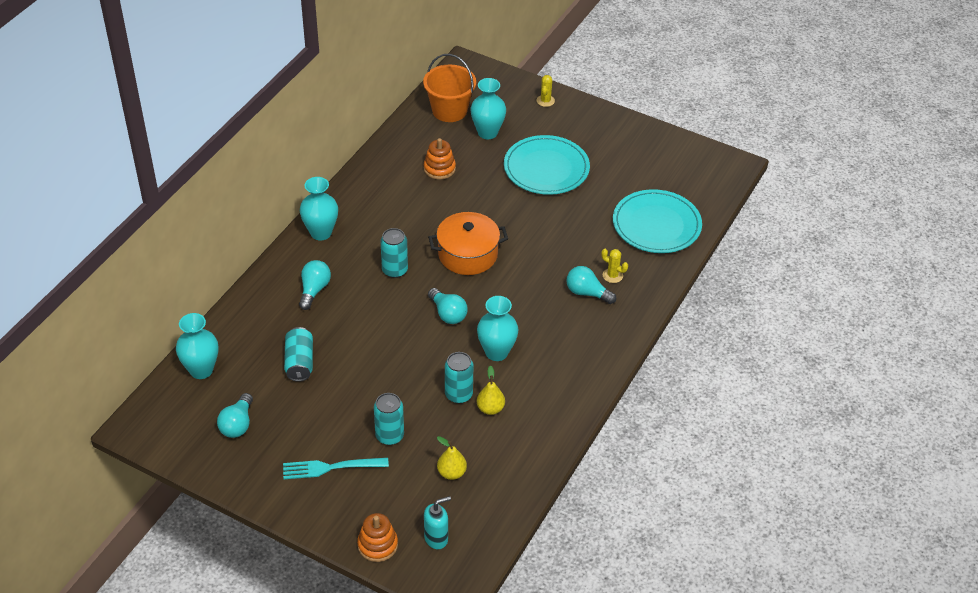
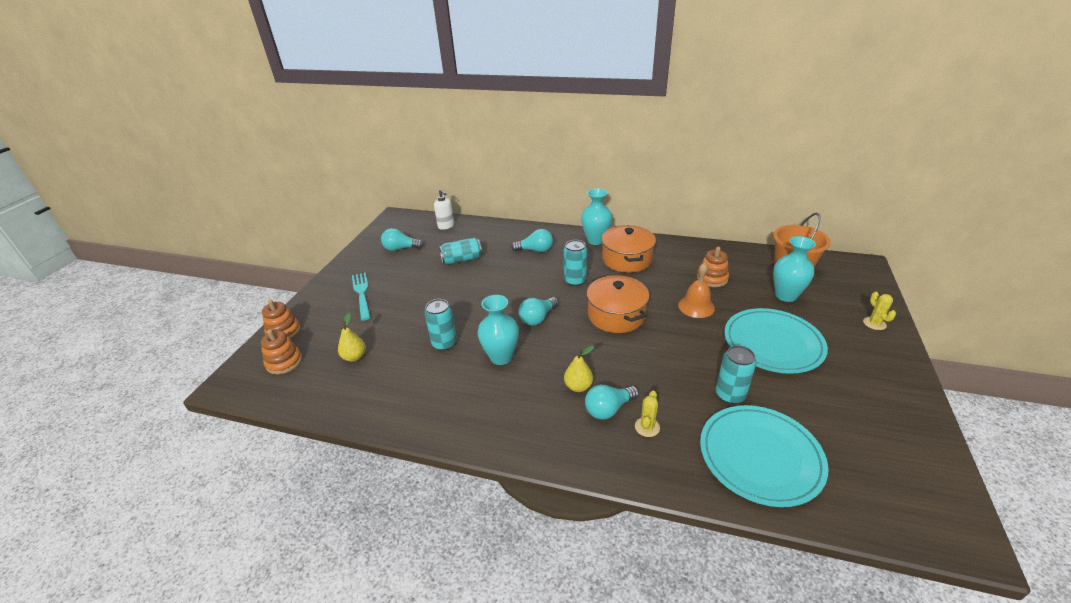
camera: 80 degrees right, 10 degrees down
(201, 370) = (446, 226): turquoise vase -> white soap dispenser
(374, 218) = (627, 259): none -> orange pot
(389, 435) = (394, 315): turquoise can -> turquoise can (730, 395)
(436, 538) = (284, 362): turquoise soap dispenser -> orange stacking toy
(478, 195) = (696, 306): none -> orange bell
(490, 408) = (431, 366): yellow pear -> yellow pear (578, 386)
(545, 101) = (874, 323): yellow cactus -> yellow cactus turned 75 degrees clockwise
(587, 293) = (608, 409): turquoise light bulb -> turquoise light bulb turned 135 degrees counterclockwise

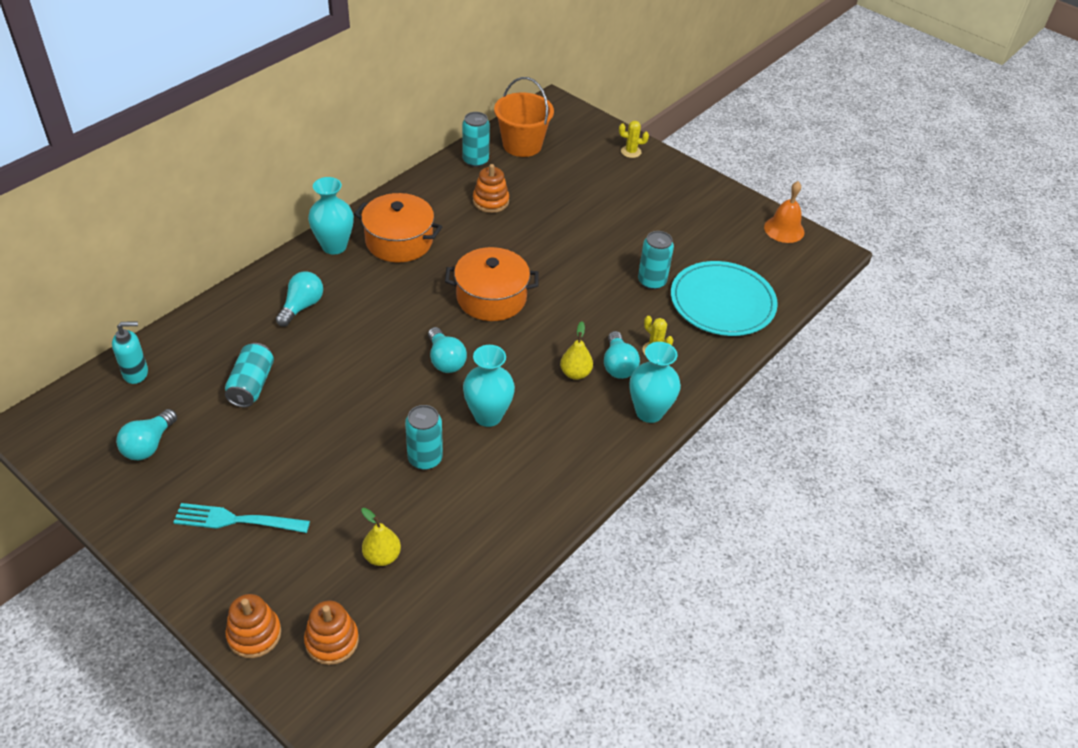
camera: 70 degrees left, 10 degrees up
(446, 226) = (136, 373): white soap dispenser -> turquoise soap dispenser
(575, 281) = (401, 300): turquoise can -> turquoise can (475, 160)
(696, 306) = (524, 236): orange bell -> orange bell (784, 229)
(773, 343) = (611, 220): turquoise plate -> none
(786, 295) = (556, 173): turquoise vase -> turquoise vase (649, 412)

